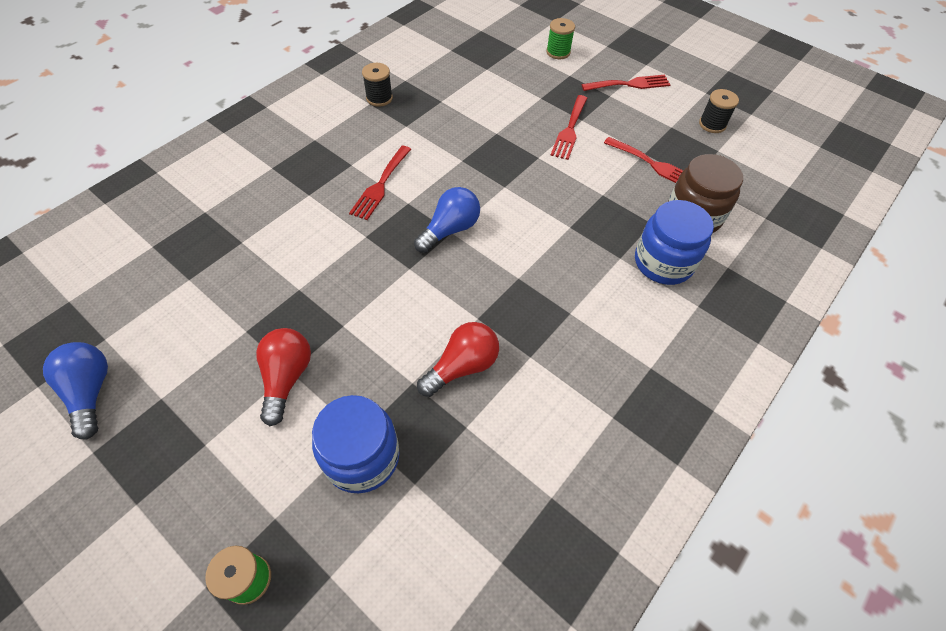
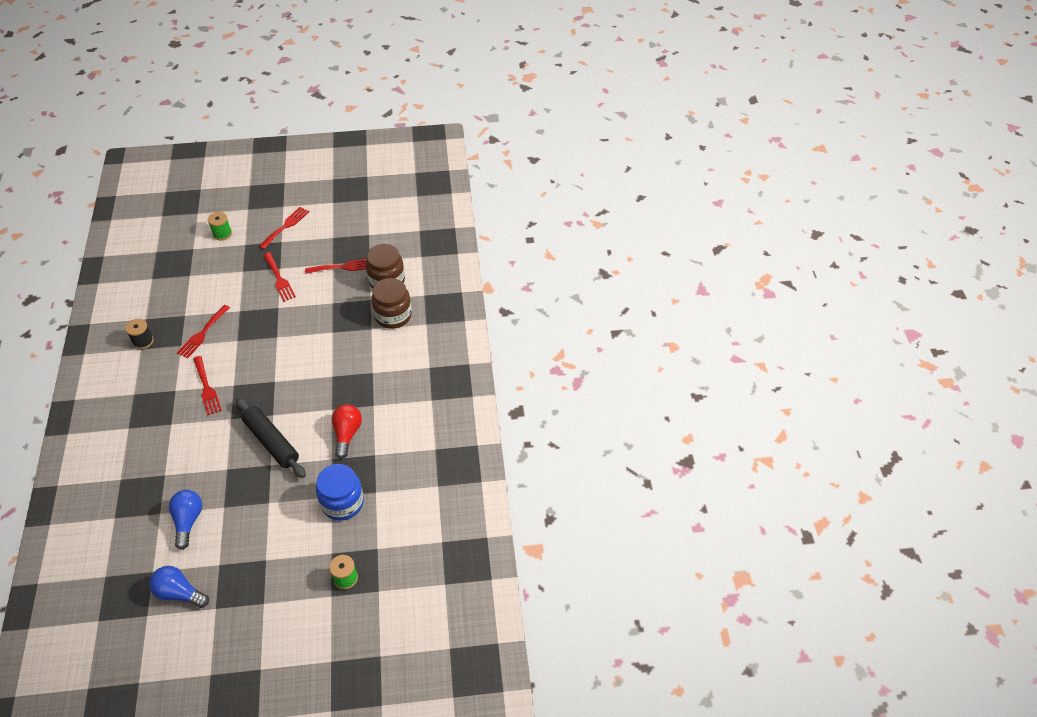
camera: 45 degrees left, 5 degrees down
(287, 378) = (270, 506): red light bulb -> none
(374, 299) = (272, 442): none -> black rolling pin
(437, 129) = (202, 334): none -> red fork
(450, 229) = (272, 380): blue light bulb -> blue light bulb (188, 521)
(663, 262) = (393, 315): blue jar -> brown jar
(712, 124) = (353, 221): black spool -> none

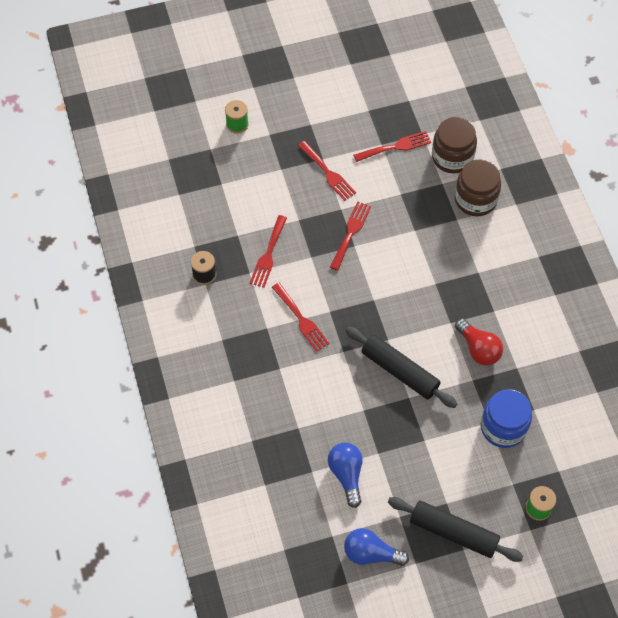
camera: 10 degrees left, 10 degrees up
(260, 587) = (453, 532): none -> black rolling pin
(286, 226) = (308, 104): red fork -> red fork (351, 232)
(347, 434) = (478, 349): red light bulb -> red light bulb turned 150 degrees clockwise

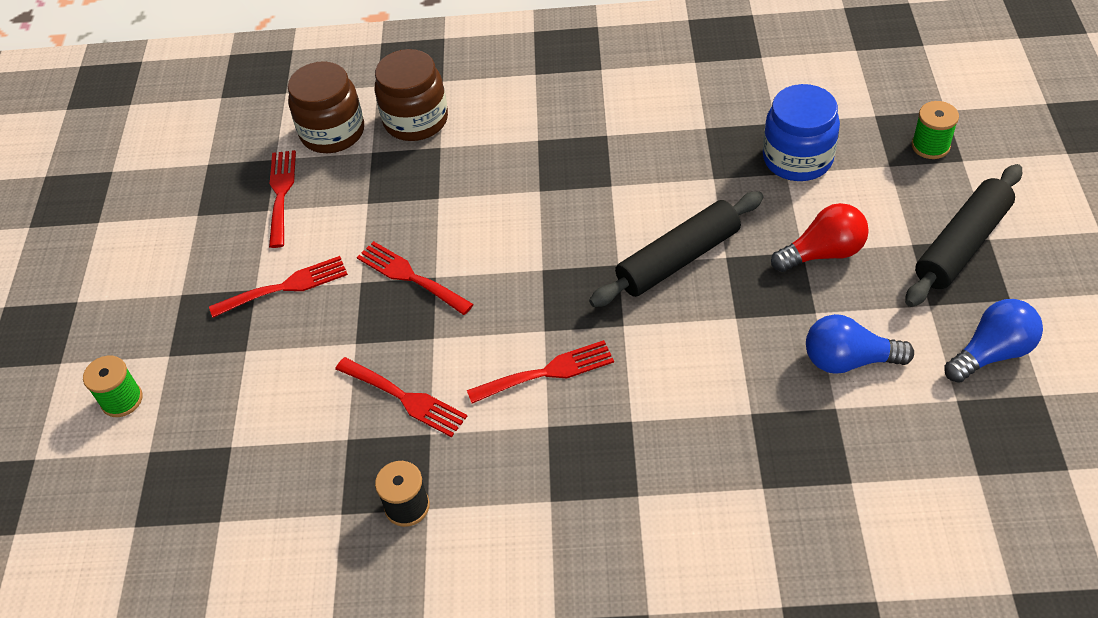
camera: 70 degrees left, 10 degrees down
(371, 553) = (991, 353): blue light bulb -> blue light bulb turned 150 degrees counterclockwise
(478, 349) = (664, 162): red light bulb -> red light bulb (823, 253)

